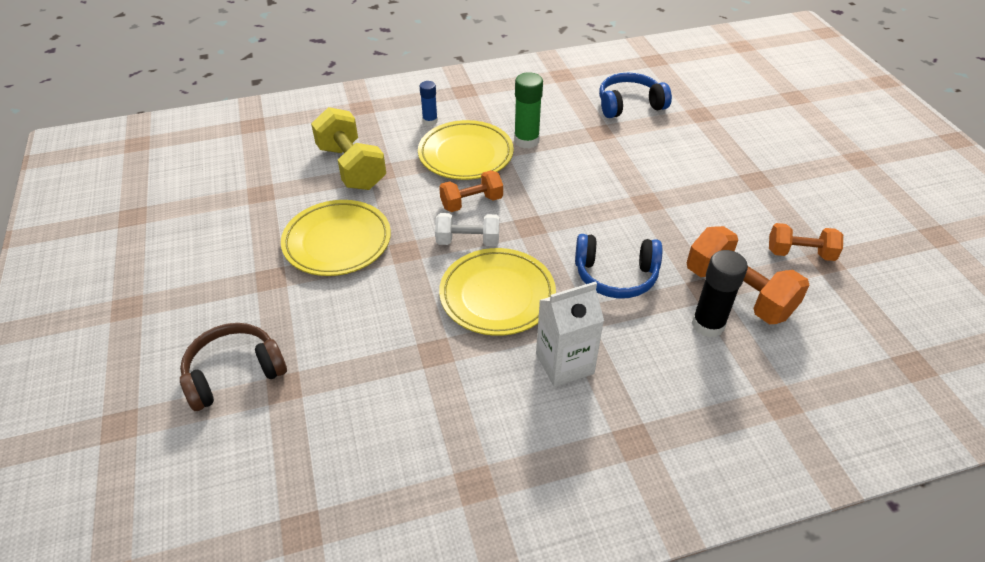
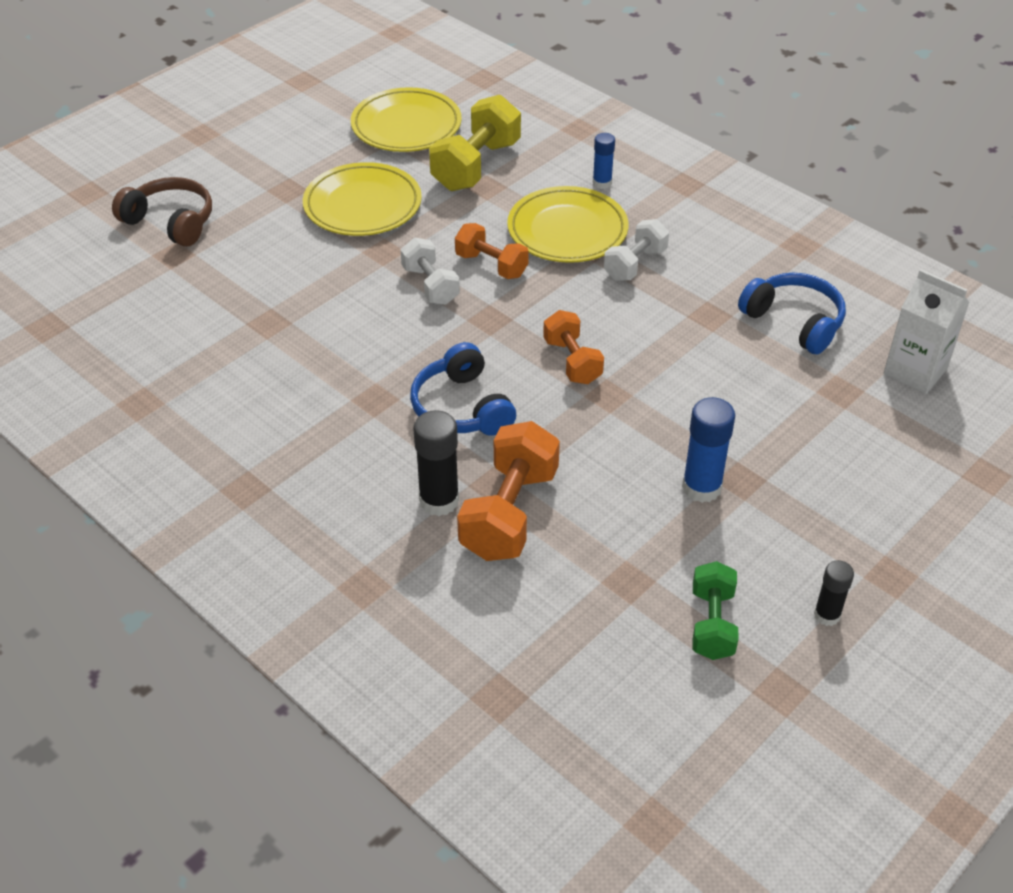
camera: 60 degrees right, 0 degrees up
(497, 295) = (369, 334): yellow plate -> yellow plate (406, 126)
(526, 141) = (635, 264): green glue stick -> white dumbbell
(564, 364) = (310, 411): white carton -> white carton (915, 371)
(755, 198) = (701, 487): none -> blue glue stick
(800, 253) = (624, 553): orange dumbbell -> orange dumbbell (572, 361)
(876, 241) = (712, 624): none -> green dumbbell
(882, 194) = (827, 615): none -> black glue stick

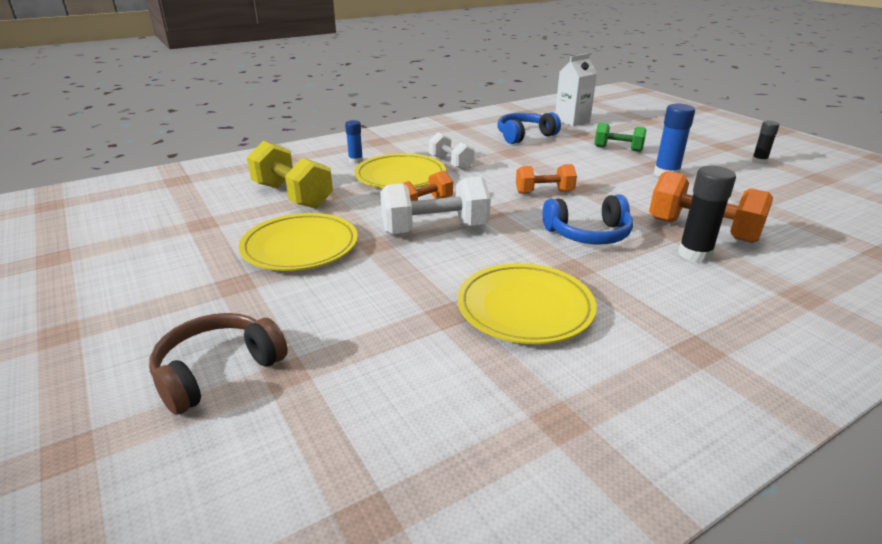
camera: 75 degrees left, 15 degrees down
(406, 126) = (203, 216): yellow plate -> yellow plate (525, 308)
(430, 285) = (435, 230): white dumbbell -> white dumbbell, size x1.61
(712, 624) = (779, 186): green dumbbell -> green dumbbell (618, 149)

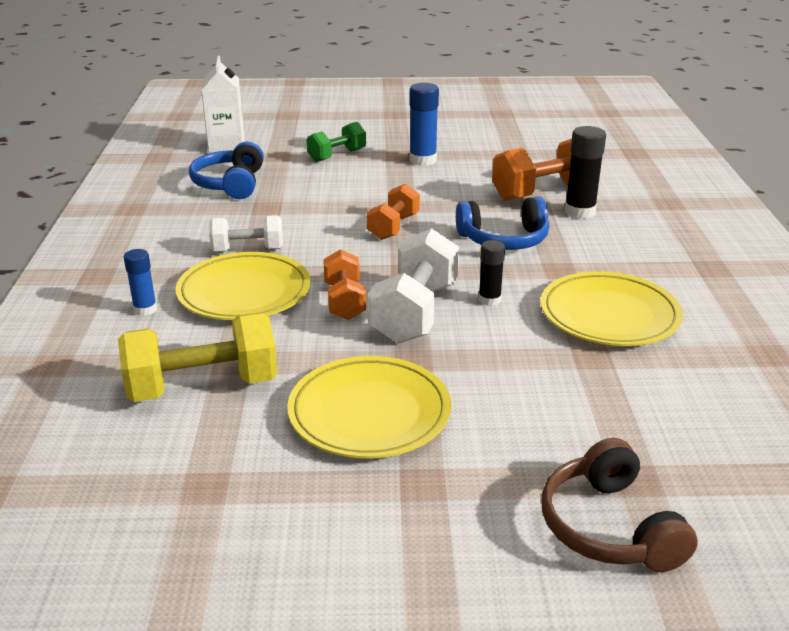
camera: 60 degrees left, 0 degrees up
(588, 234) = (504, 239): blue headphones -> blue headphones turned 60 degrees clockwise
(759, 161) = (444, 117): black glue stick -> black glue stick (489, 300)

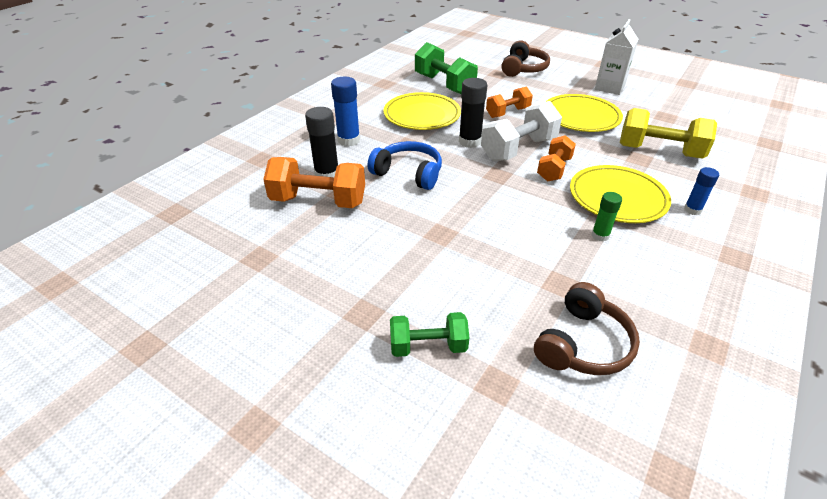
camera: 145 degrees left, 10 degrees up
(226, 146) = (554, 457): white carton -> white carton (609, 87)
(230, 184) = (583, 344): blue headphones -> brown headphones
(248, 250) = (600, 235): white dumbbell -> green glue stick
(393, 227) = (470, 214): orange dumbbell -> orange dumbbell (507, 112)
(423, 160) = (352, 290): blue glue stick -> blue glue stick (349, 140)
(489, 300) = (470, 142): black glue stick -> black glue stick, size x1.63
(680, 394) = (444, 84): none -> green dumbbell

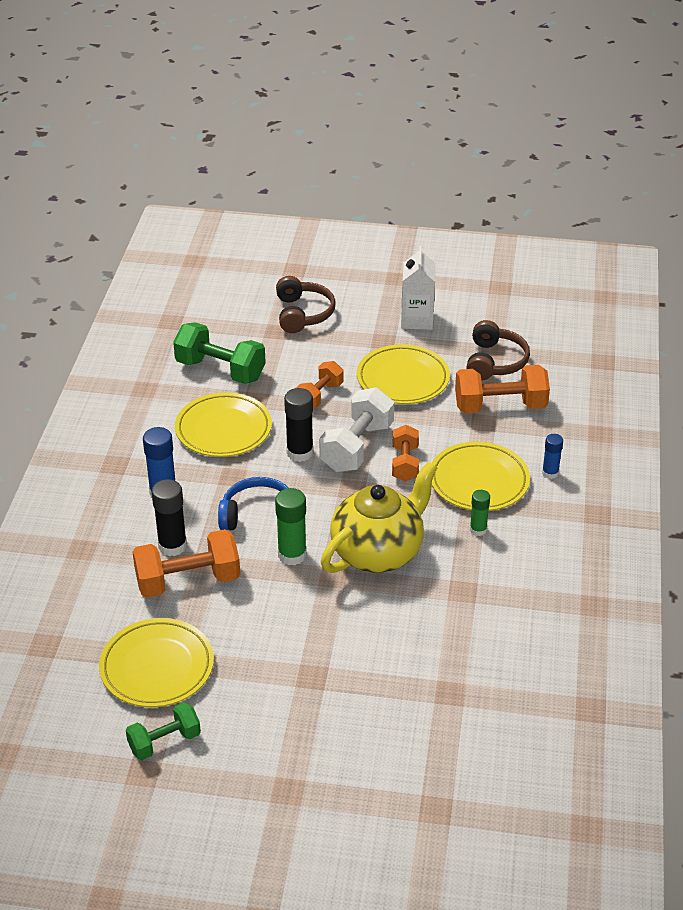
camera: 25 degrees left, 0 degrees up
(238, 257) = (157, 667): none -> yellow plate
(416, 207) = (292, 555): none -> green glue stick
(428, 346) = (382, 684): green dumbbell -> green dumbbell (164, 742)
(493, 226) = (378, 552): none -> yellow teapot
(583, 344) = (501, 638): brown headphones -> brown headphones (494, 362)
(659, 151) = (500, 406): yellow dumbbell -> orange dumbbell

